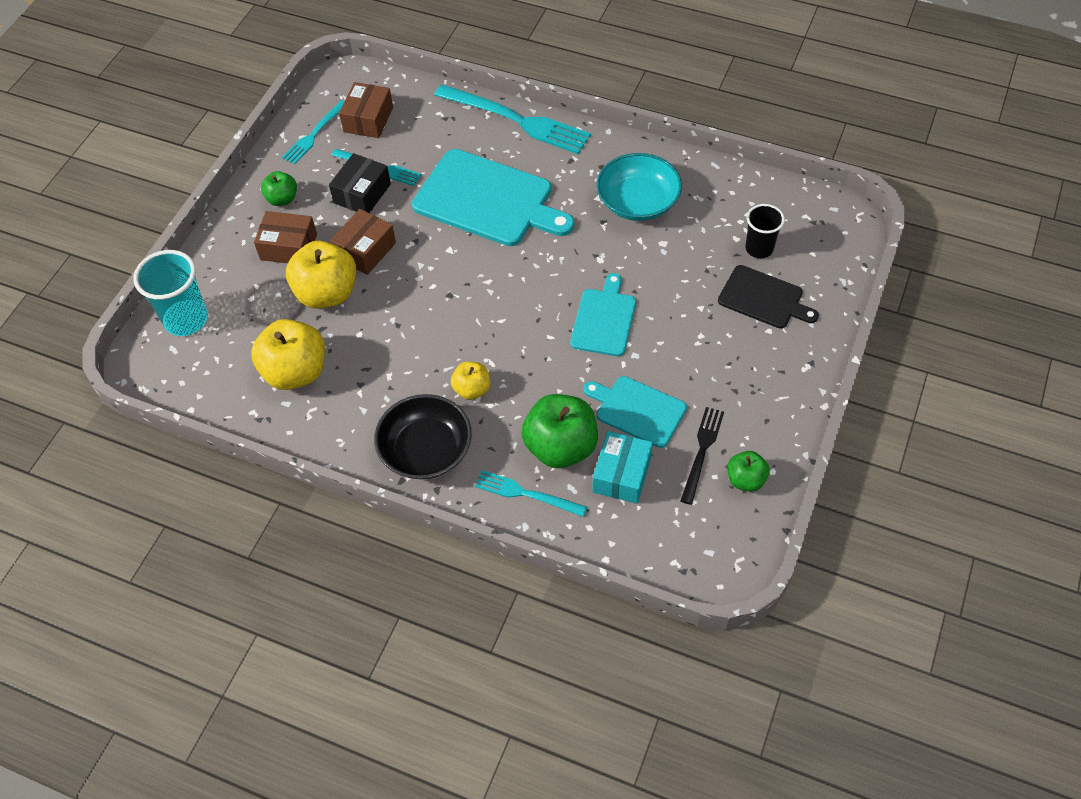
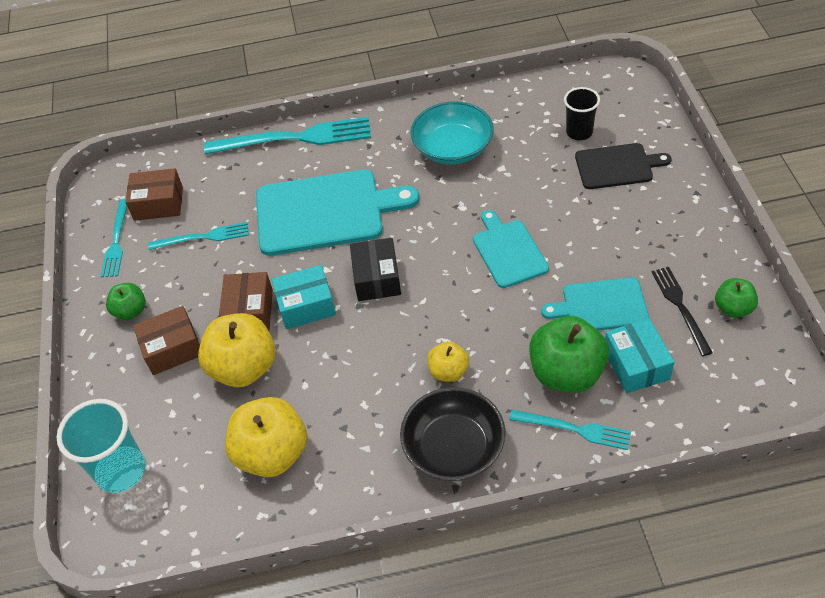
camera: 30 degrees left, 5 degrees down
(362, 193) = (205, 266): black box -> black box (377, 278)
(368, 119) = (158, 203): brown box -> brown box turned 75 degrees counterclockwise
(410, 271) = (306, 305): none -> turquoise box
(526, 494) = (574, 429): turquoise fork -> turquoise fork turned 150 degrees counterclockwise

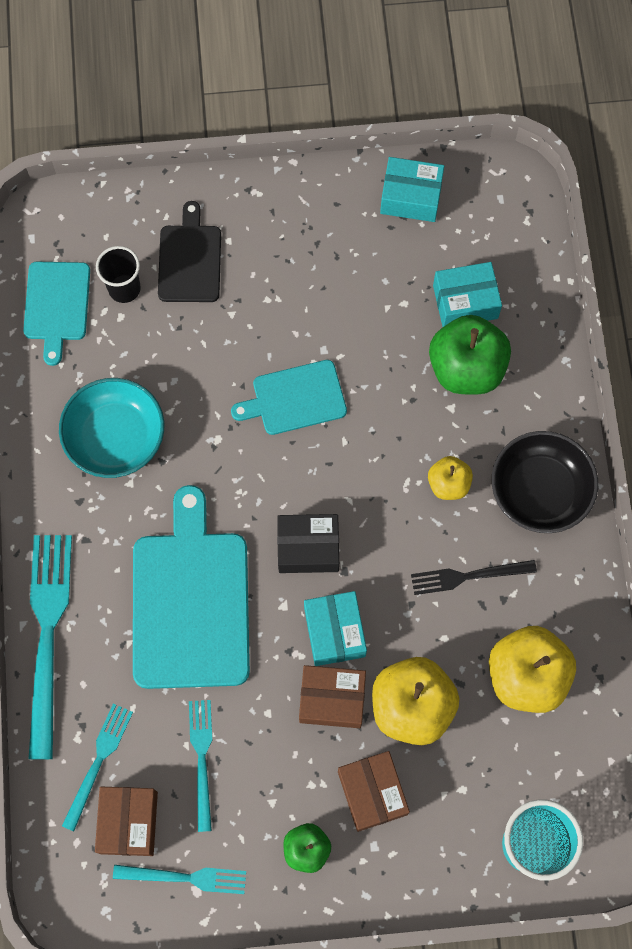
camera: 90 degrees left, 20 degrees up
(574, 429) = (532, 374): turquoise fork -> turquoise fork (98, 762)
(601, 306) = (387, 319): turquoise cutting board -> turquoise cutting board (57, 305)
(680, 307) = (402, 244): black fork -> black fork (468, 576)
(733, 308) = (411, 197): green apple -> turquoise box

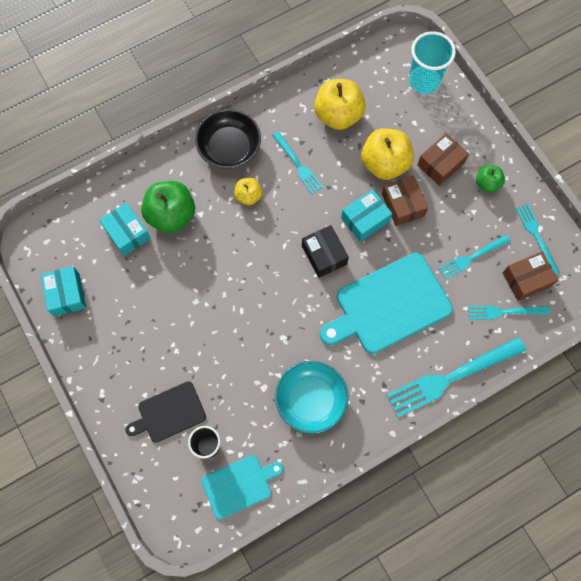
camera: 115 degrees left, 0 degrees up
(295, 398) = (235, 304): turquoise cutting board -> none
(468, 576) = (297, 164): black fork -> turquoise fork

